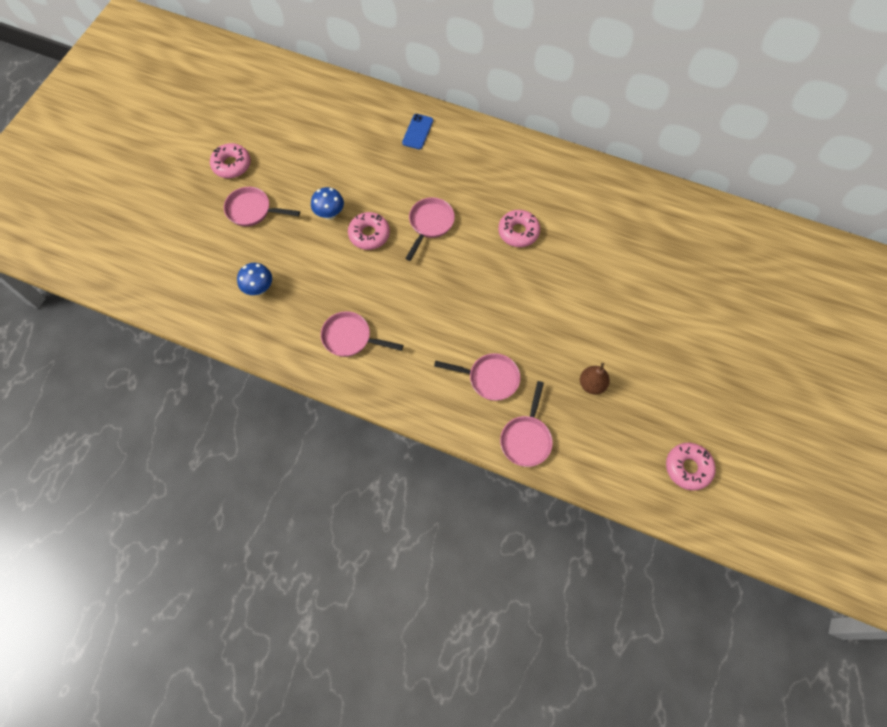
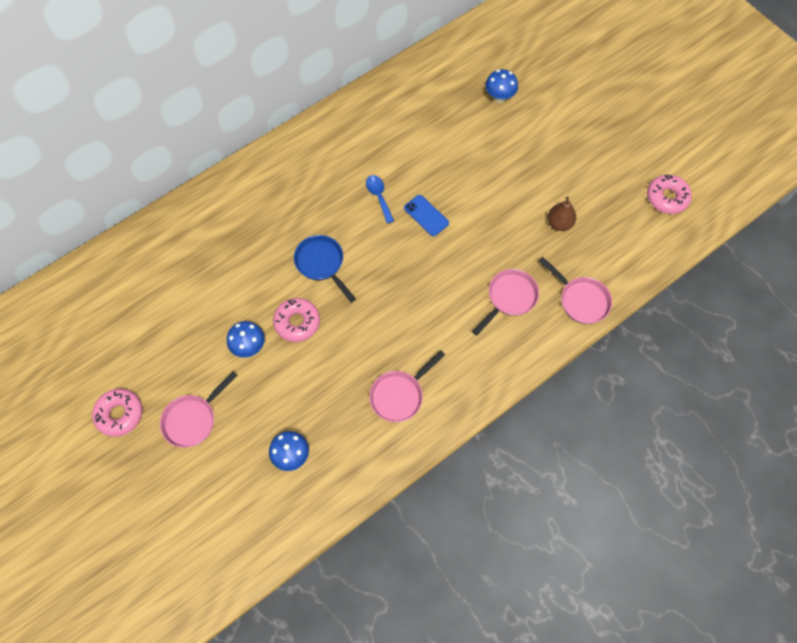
camera: 60 degrees left, 0 degrees up
(418, 132) = (210, 220): blue phone -> blue phone (426, 215)
(430, 224) = (322, 264): pink pan -> blue pan
(518, 232) = (379, 197): pink donut -> blue spoon
(687, 273) = (499, 97): none -> blue mushroom

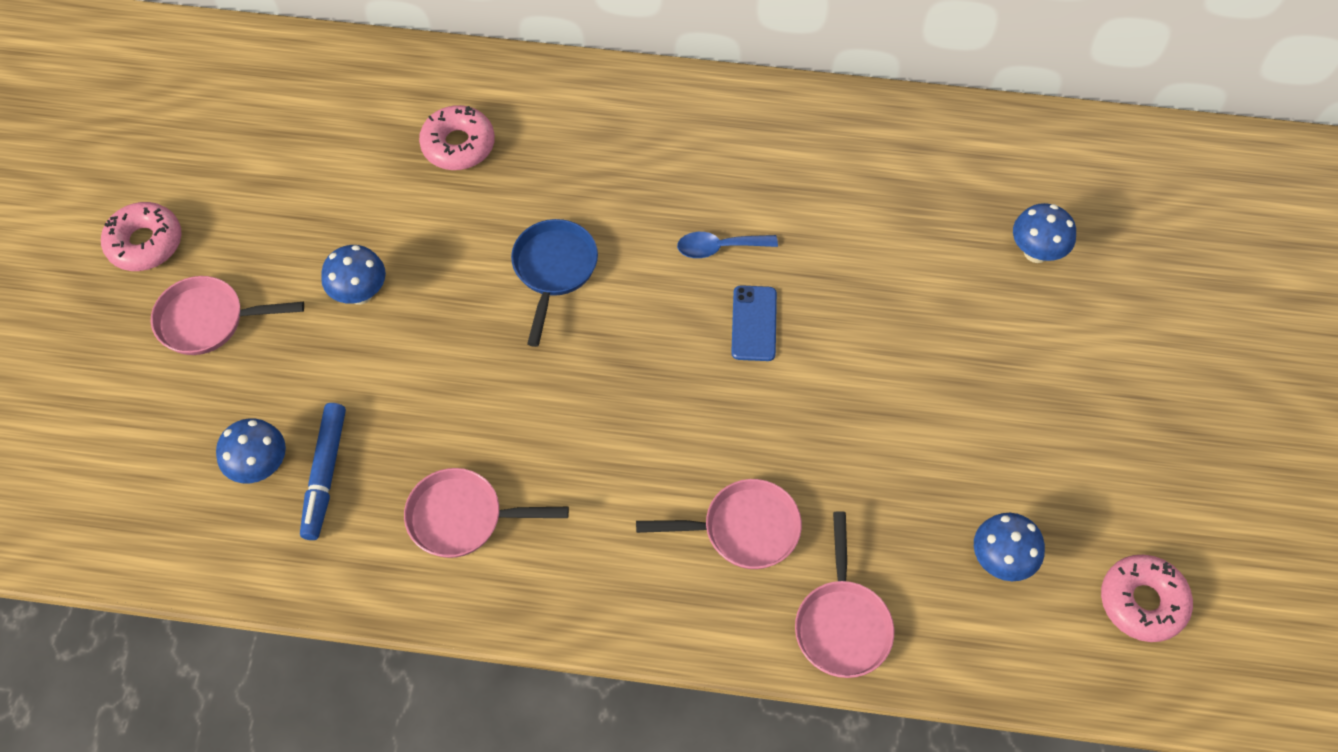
camera: 45 degrees right, 5 degrees down
(297, 322) = (445, 315): pink donut -> pink donut (458, 145)
(323, 432) = (325, 474): none -> blue marker
(379, 197) = (719, 248): blue spoon -> blue spoon turned 120 degrees counterclockwise
(559, 223) = (930, 493): brown pear -> none
(608, 226) = (1000, 560): none -> blue mushroom

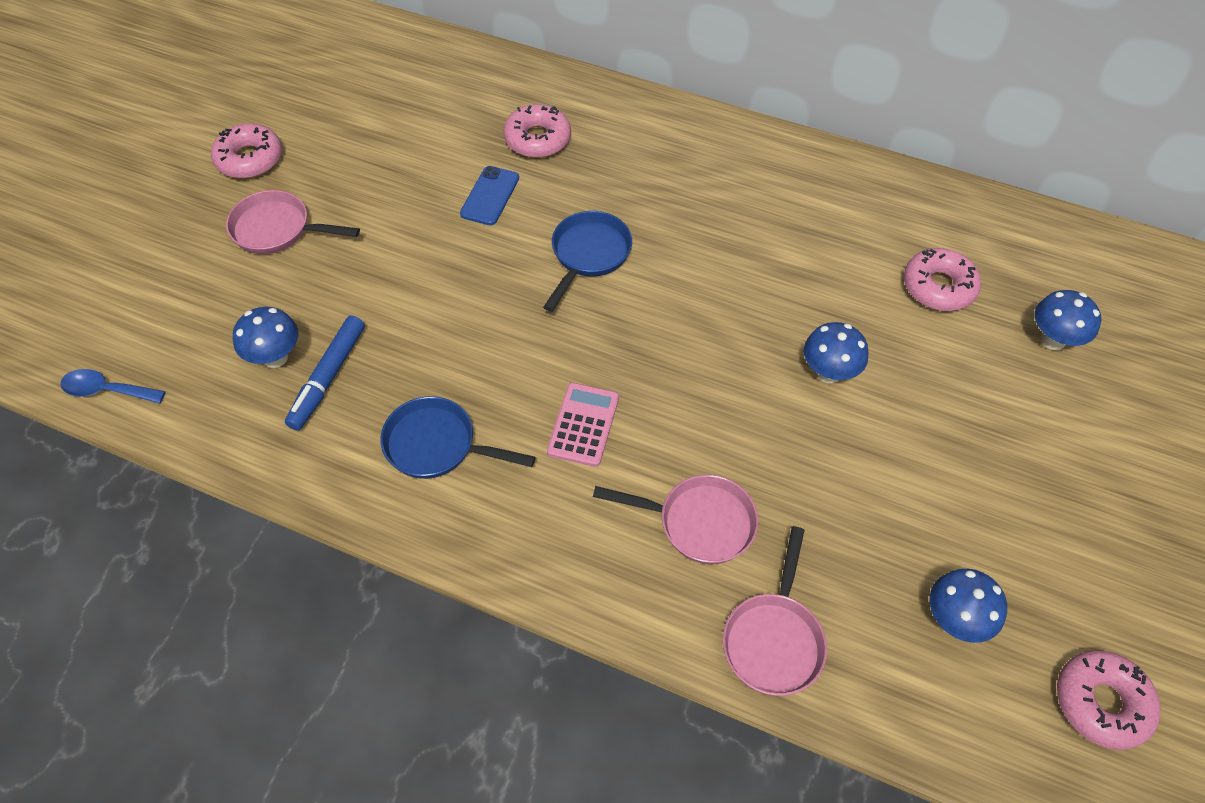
camera: 15 degrees right, 5 degrees down
(360, 293) = (413, 237): blue mushroom -> blue mushroom (828, 373)
(463, 518) = (437, 445): pink pan -> blue pan
(603, 458) = (583, 425): none -> pink calculator
(719, 248) = (745, 269): blue spoon -> blue spoon (107, 390)
(754, 323) = (760, 341): blue phone -> blue phone (490, 196)
(915, 221) = (938, 287): none -> pink donut

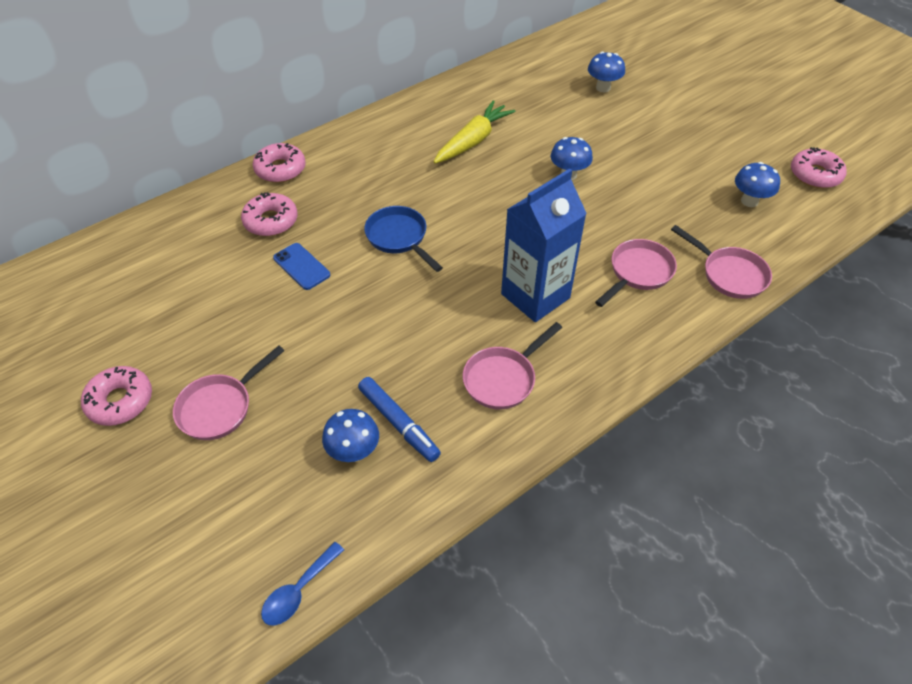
camera: 60 degrees left, 5 degrees down
(437, 445) = (503, 378): blue pan -> pink pan
(583, 425) = (535, 296): pink calculator -> blue carton
(810, 247) = (473, 141): none -> yellow carrot
(938, 287) = (540, 108): pink donut -> pink donut (280, 169)

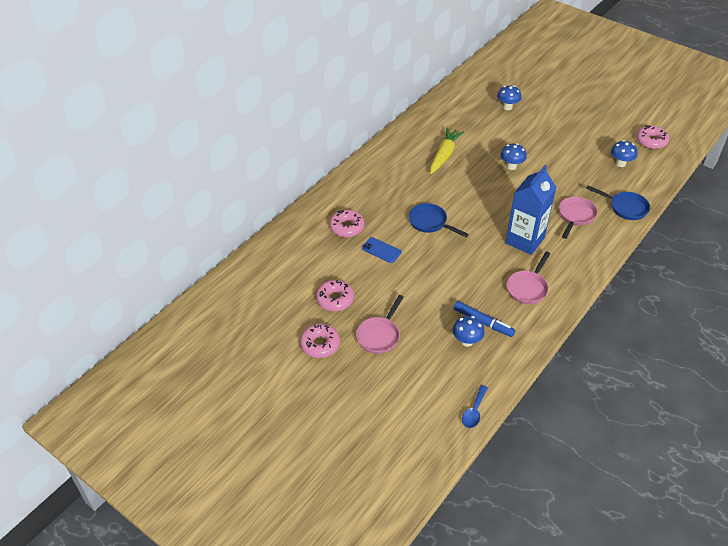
camera: 15 degrees left, 5 degrees down
(280, 169) = (334, 194): pink donut -> pink donut (335, 299)
(729, 274) = (625, 207): pink pan -> blue pan

